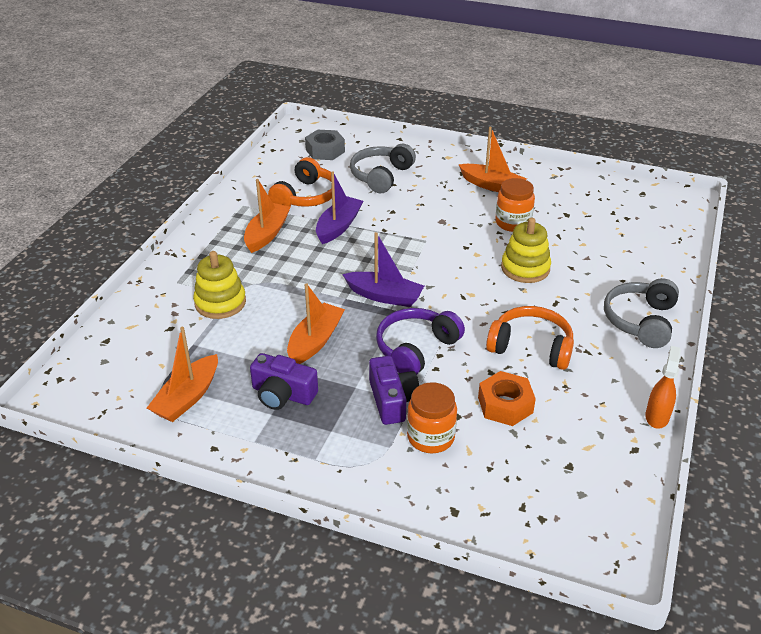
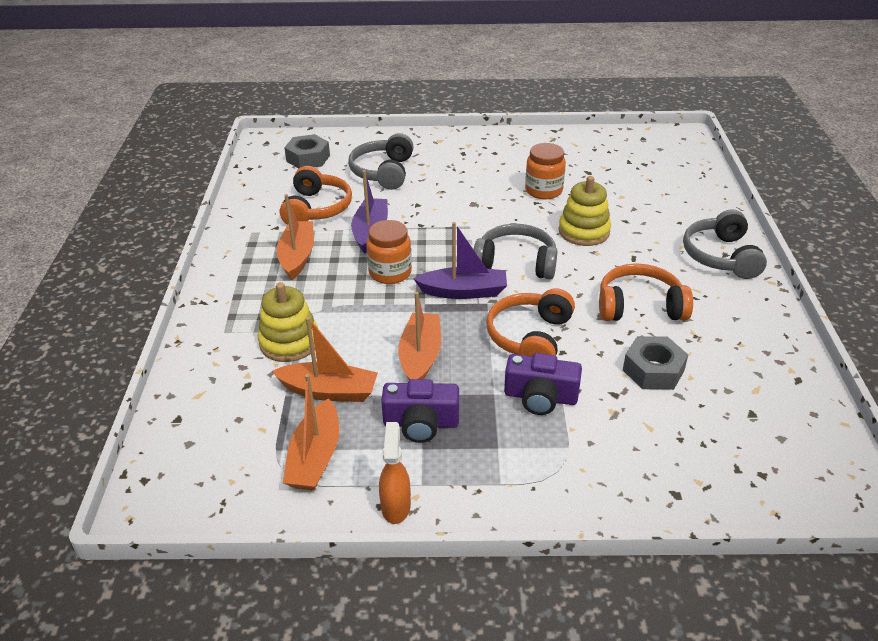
camera: 20 degrees left, 0 degrees up
(392, 400) = (540, 397): purple camera -> purple camera turned 135 degrees clockwise
(416, 349) = (530, 337): purple headphones -> orange headphones
(430, 437) = (603, 424): orange jar -> orange jar (390, 273)
(445, 282) = (516, 263): none -> grey headphones
(492, 186) = (500, 159): orange boat -> orange boat (329, 391)
(505, 405) = (653, 370): orange nut -> grey nut
(657, 416) = (796, 342): orange spray bottle -> orange spray bottle (396, 506)

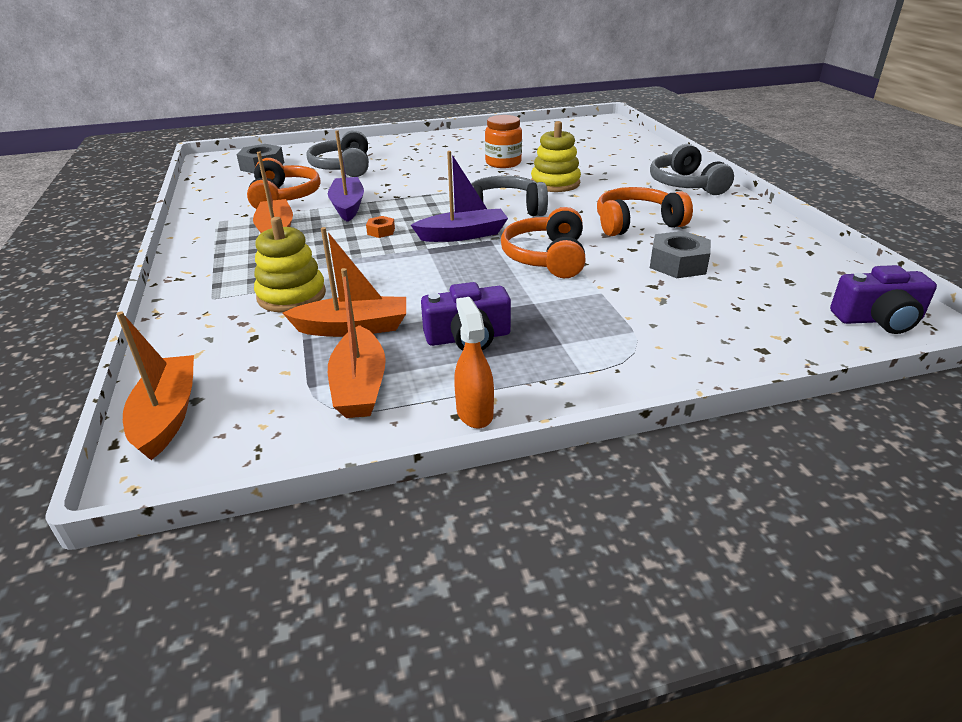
camera: 15 degrees left, 5 degrees down
(390, 273) = (381, 231): orange jar -> orange nut
(420, 356) = (442, 286): orange boat -> orange boat (167, 415)
(540, 397) = (582, 298): purple camera -> purple camera (878, 319)

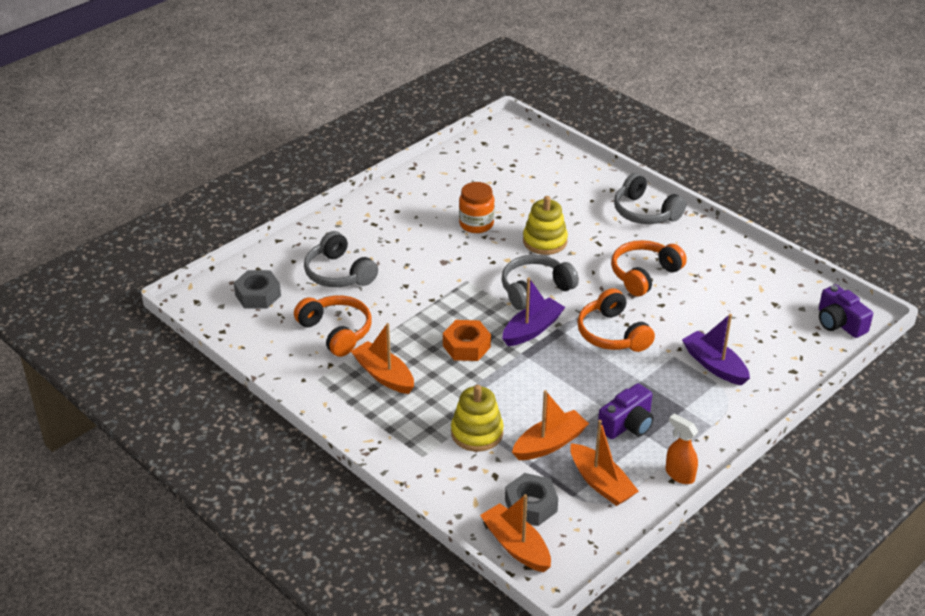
camera: 30 degrees left, 5 degrees up
(348, 206) = (406, 325): purple boat -> purple boat (714, 365)
(381, 231) = (466, 346): orange nut -> orange nut, size x1.89
(678, 264) = (701, 310): grey nut -> grey nut (531, 505)
(878, 319) = (839, 323): purple camera -> purple camera turned 90 degrees clockwise

